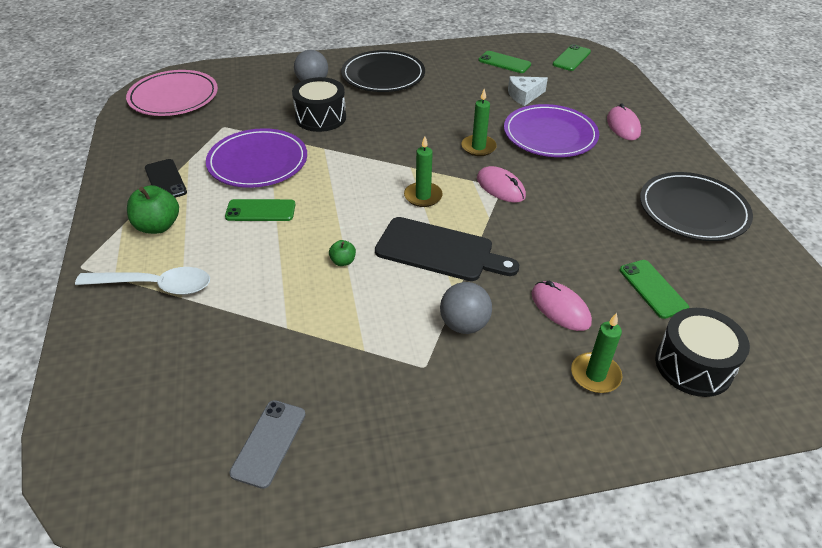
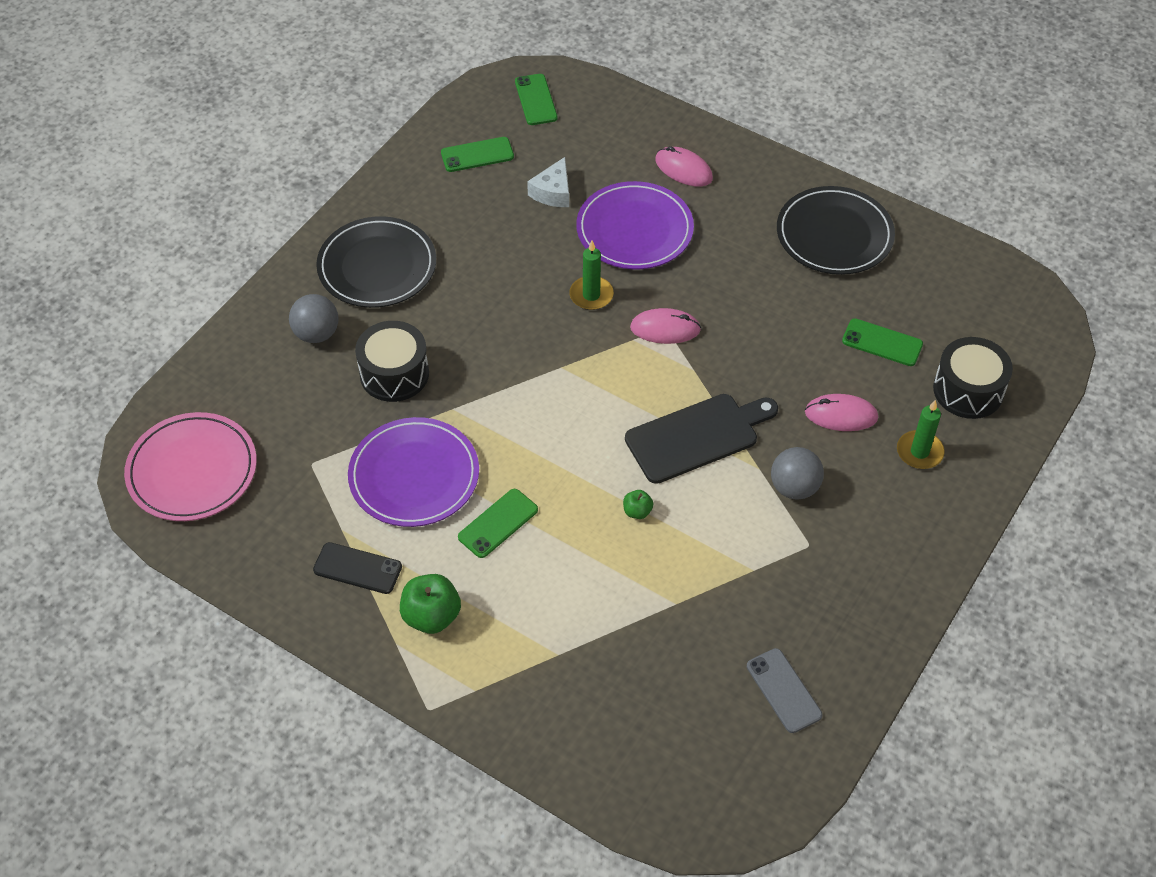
camera: 45 degrees left, 10 degrees up
(155, 285) = (521, 665): white spoon -> none
(423, 196) = (614, 391): green candle -> none

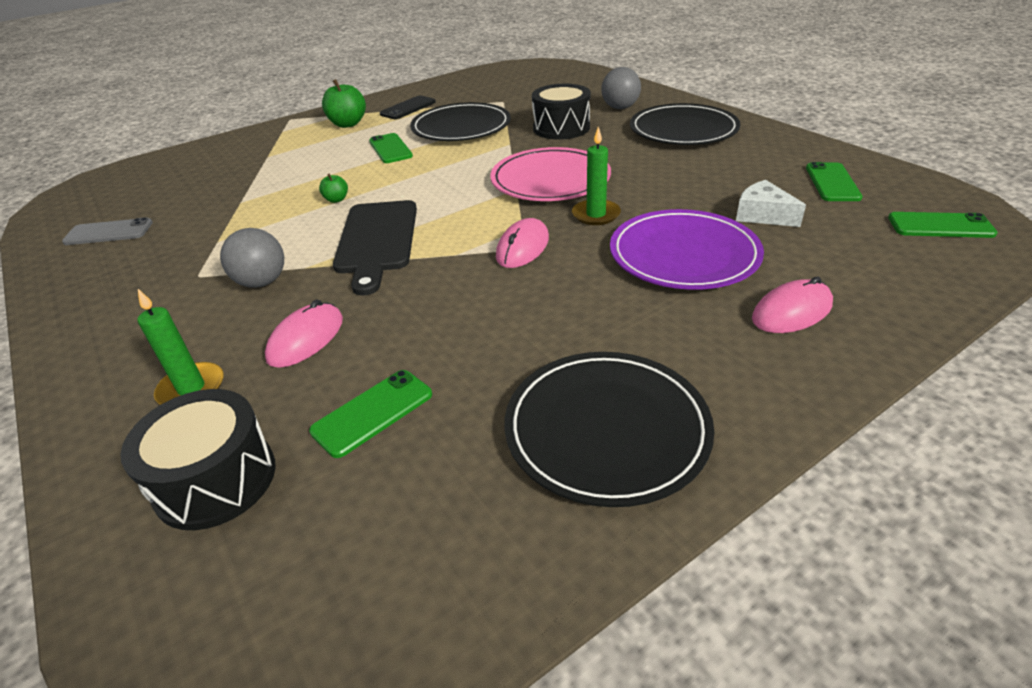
camera: 115 degrees right, 15 degrees down
(192, 470) = (527, 75): pink plate -> pink plate (550, 180)
(414, 476) = (461, 127): purple plate -> black plate

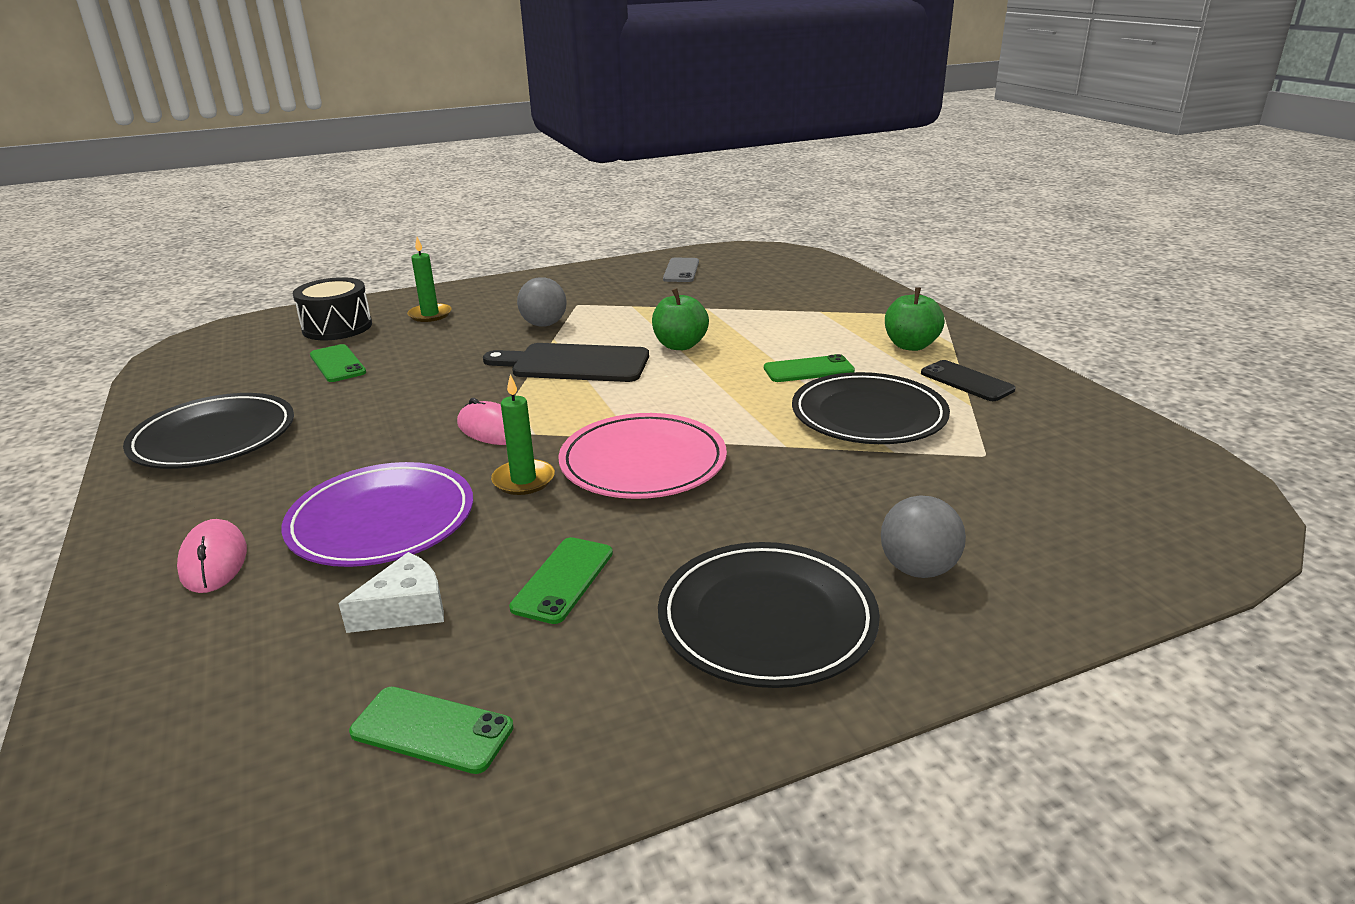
camera: 100 degrees right, 10 degrees down
(306, 339) = (446, 342): pink mouse -> none
(336, 199) = (680, 345): green apple -> green apple, size x1.92
(561, 128) = (832, 493): black drum -> none
(940, 226) = (196, 794): green phone -> green phone (563, 580)

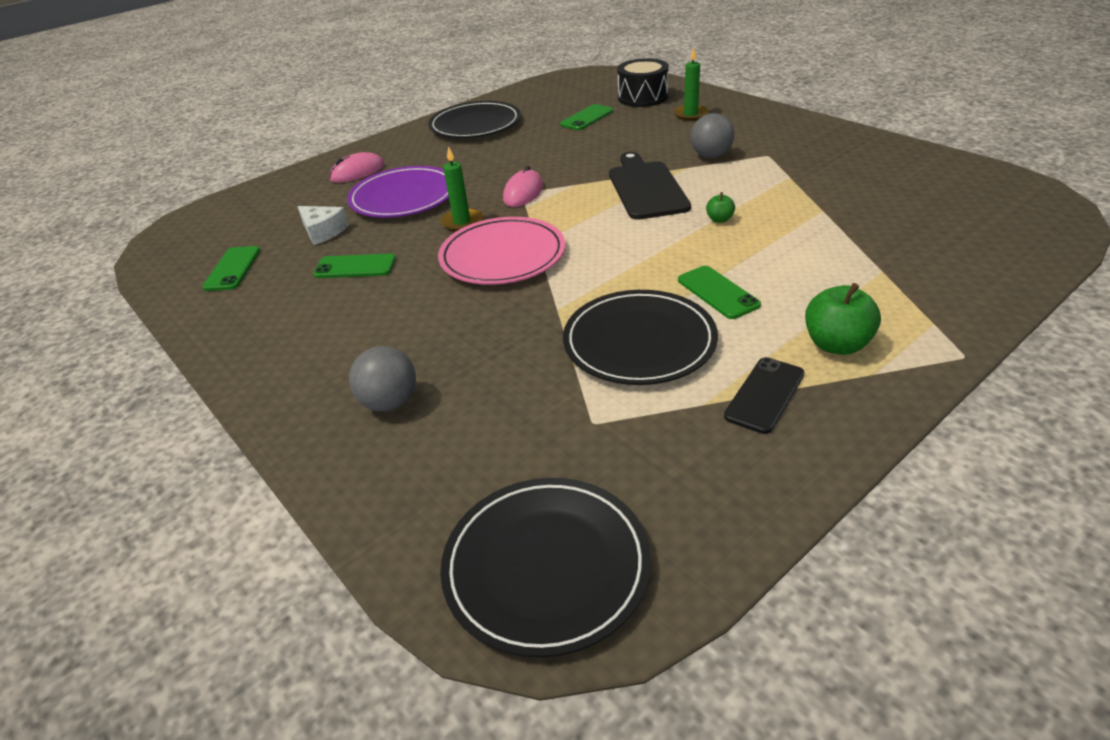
camera: 75 degrees right, 10 degrees up
(680, 345) = (719, 219): green apple -> green apple, size x0.52
(681, 271) = (910, 175): grey phone -> none
(767, 619) = (323, 346): black plate -> black plate (546, 566)

